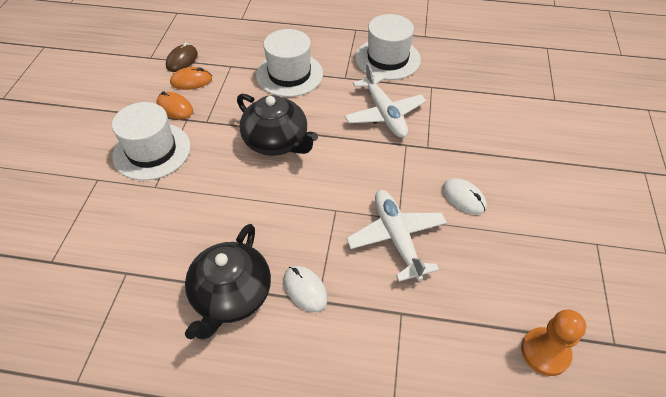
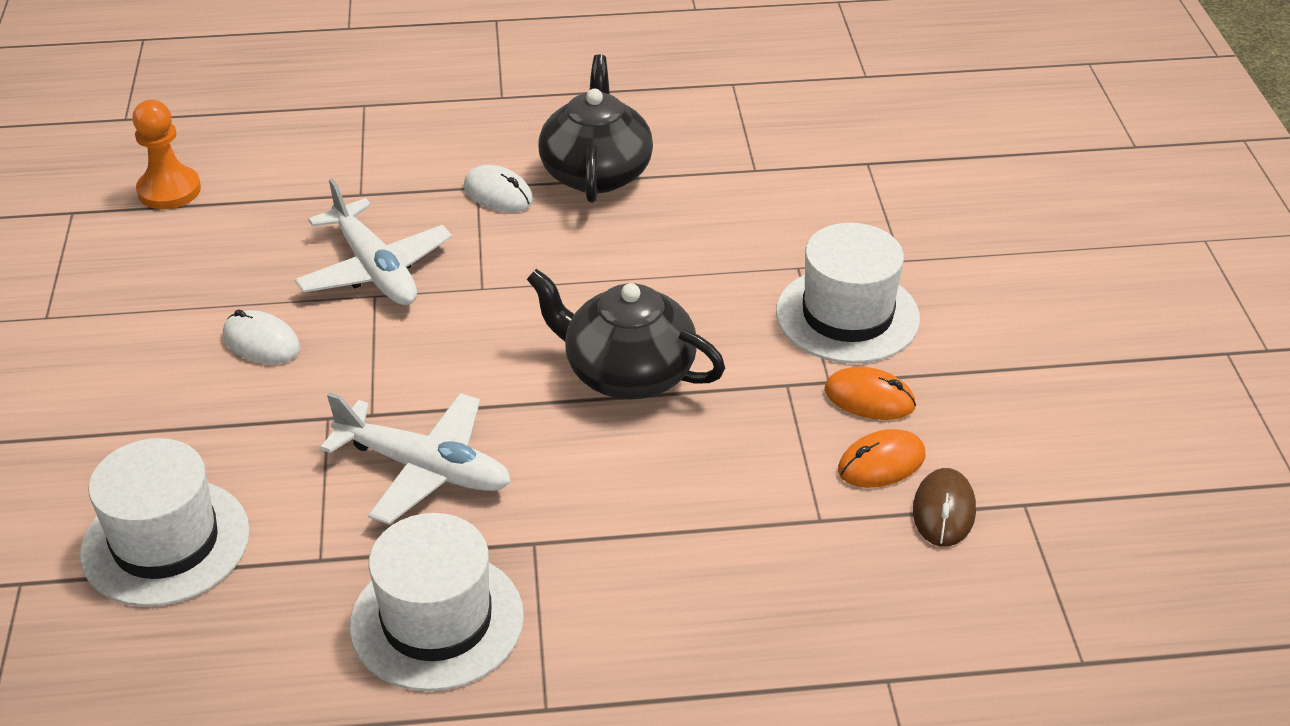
camera: 165 degrees right, 10 degrees down
(289, 74) = (668, 524): white hat -> white hat (165, 542)
(384, 114) = (424, 469): white plane -> white plane turned 150 degrees clockwise

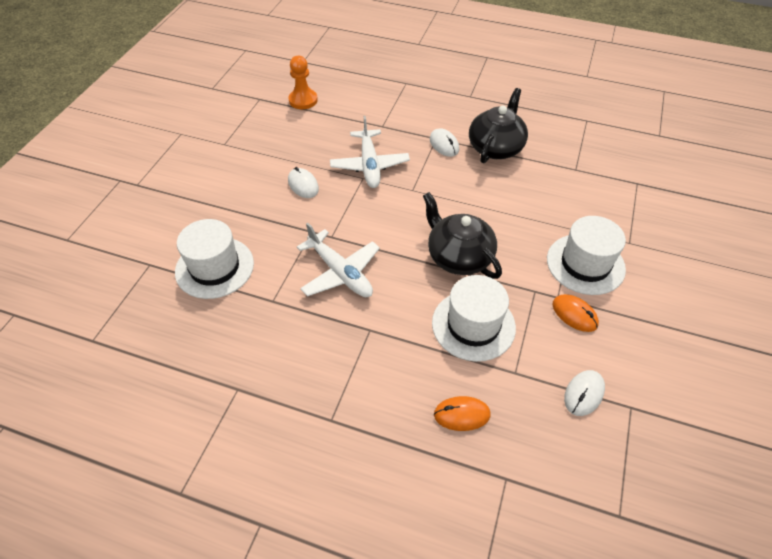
camera: 25 degrees right, 10 degrees up
(437, 620) = (306, 352): white hat -> white hat (473, 325)
(881, 463) = (563, 353): orange mouse -> orange mouse (461, 414)
(943, 511) = (584, 394): brown mouse -> white mouse

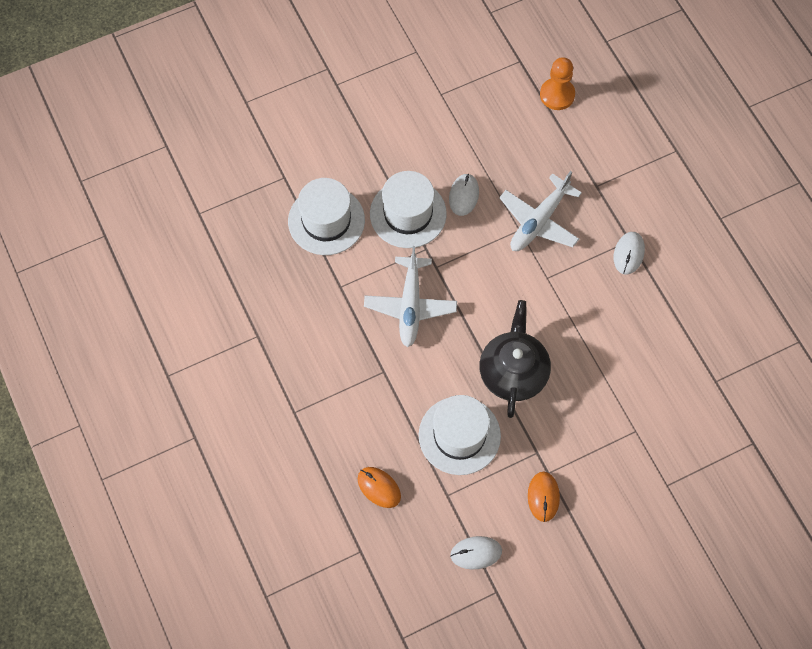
camera: 45 degrees right, 15 degrees up
(495, 147) = (672, 296): black teapot -> none
(585, 264) = (605, 468): white hat -> white hat (408, 214)

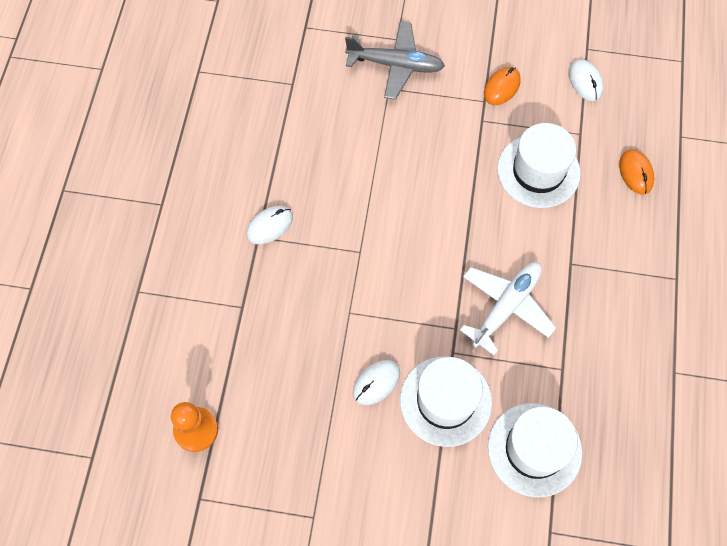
camera: 145 degrees left, 0 degrees up
(476, 553) = (585, 81): white mouse -> white mouse turned 45 degrees clockwise
(513, 372) = (454, 192): black teapot -> none
(539, 221) = (324, 309): white plane -> none
(647, 457) = (395, 65): none -> grey plane

